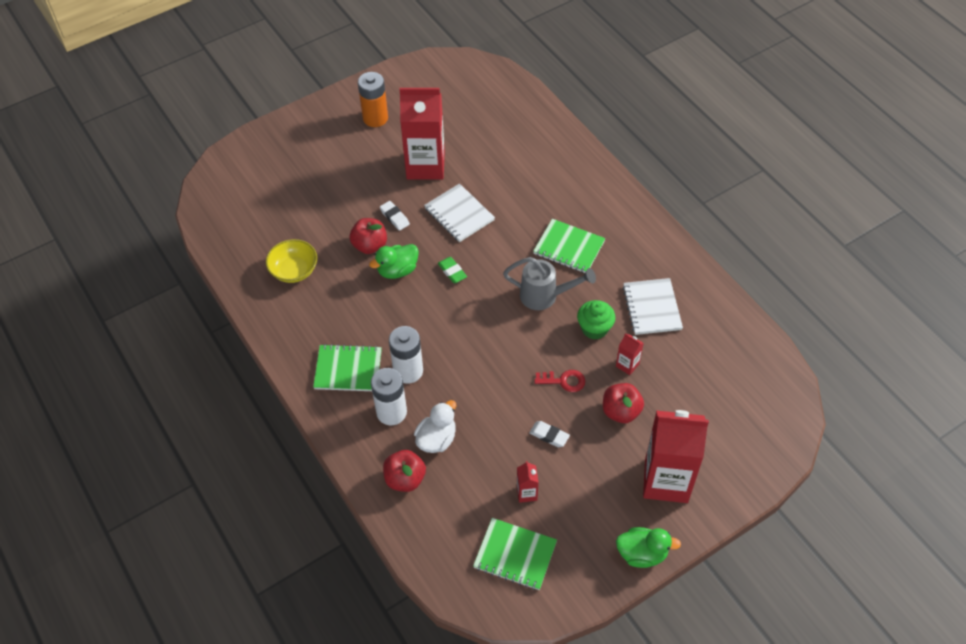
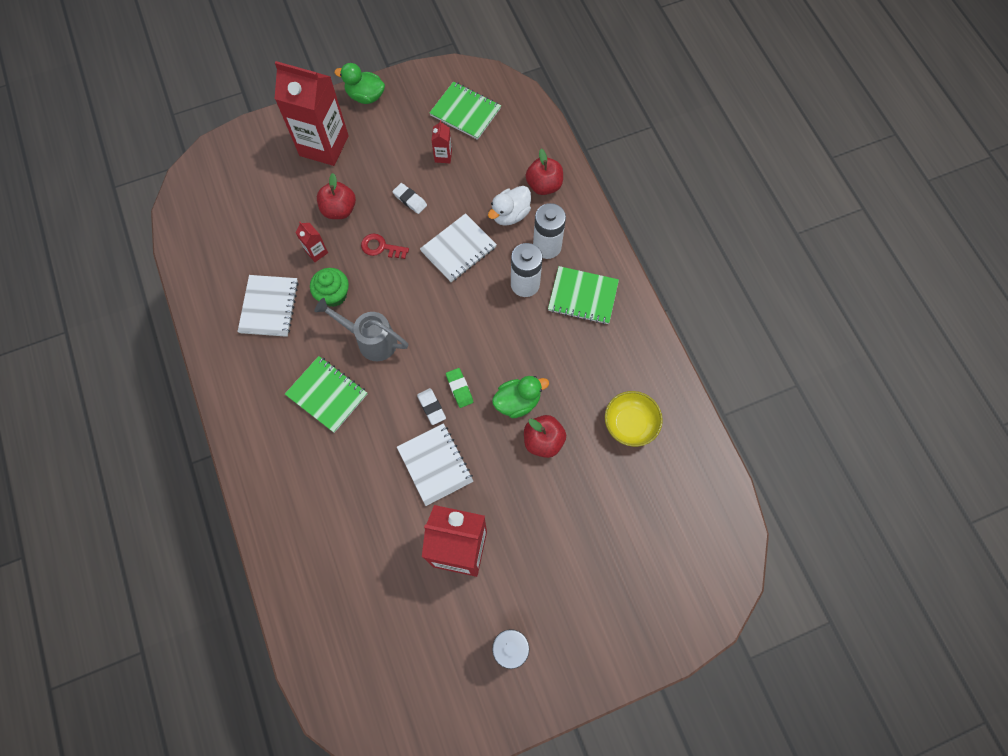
camera: 170 degrees left, 15 degrees up
(394, 217) = (510, 475): white eraser -> white eraser (431, 407)
(483, 393) = (458, 249): none -> white notebook

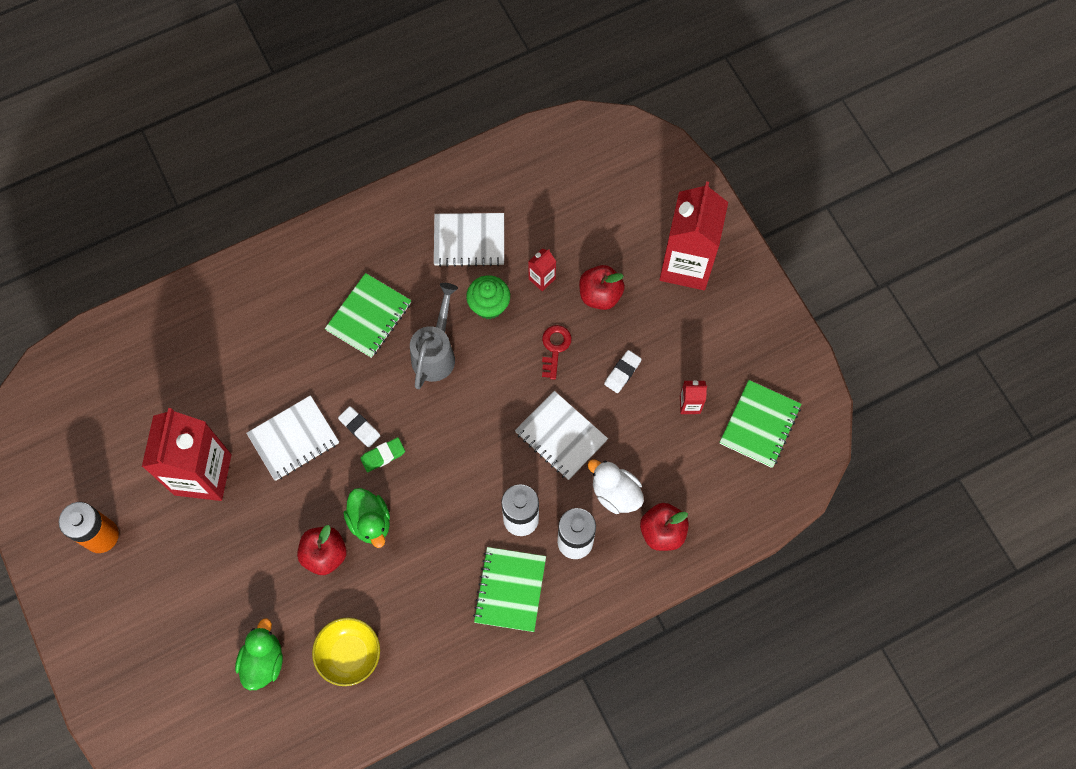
camera: 85 degrees right, 0 degrees up
(365, 96) = (765, 302): green duck -> green duck (263, 661)
(431, 407) = (359, 428): white eraser -> white eraser turned 75 degrees clockwise

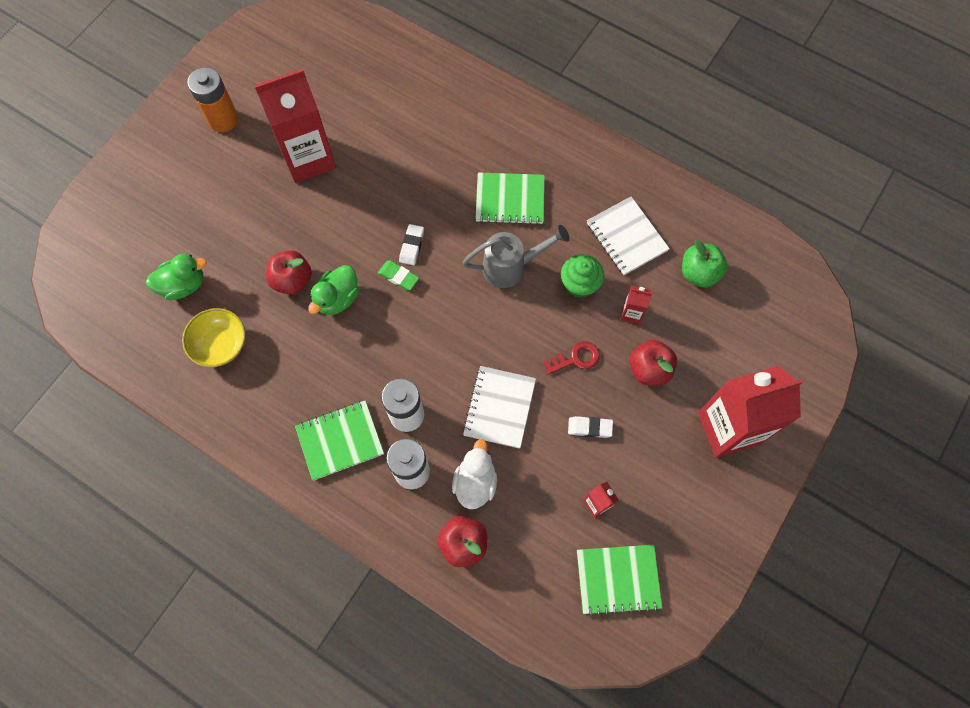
camera: 60 degrees right, 0 degrees up
(293, 439) = (374, 204): white notebook -> none
(539, 204) = (699, 273): none -> green apple

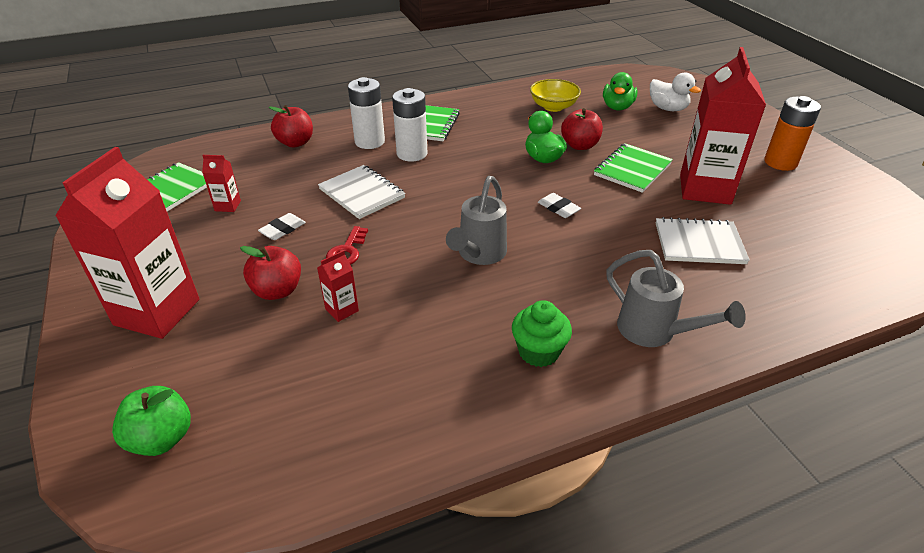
camera: 125 degrees right, 30 degrees down
(398, 276) = (534, 191): green eraser -> none
(475, 482) = (325, 162): white duck -> white duck (667, 108)
(510, 130) = (655, 332): none -> grey watering can
(510, 200) = (557, 288): green notebook -> green notebook (632, 170)
(579, 284) = (412, 289): green cupcake -> green cupcake (538, 352)
(626, 237) = (427, 355): white notebook -> white notebook (699, 243)
(699, 273) = (318, 393): green apple -> green apple (161, 438)

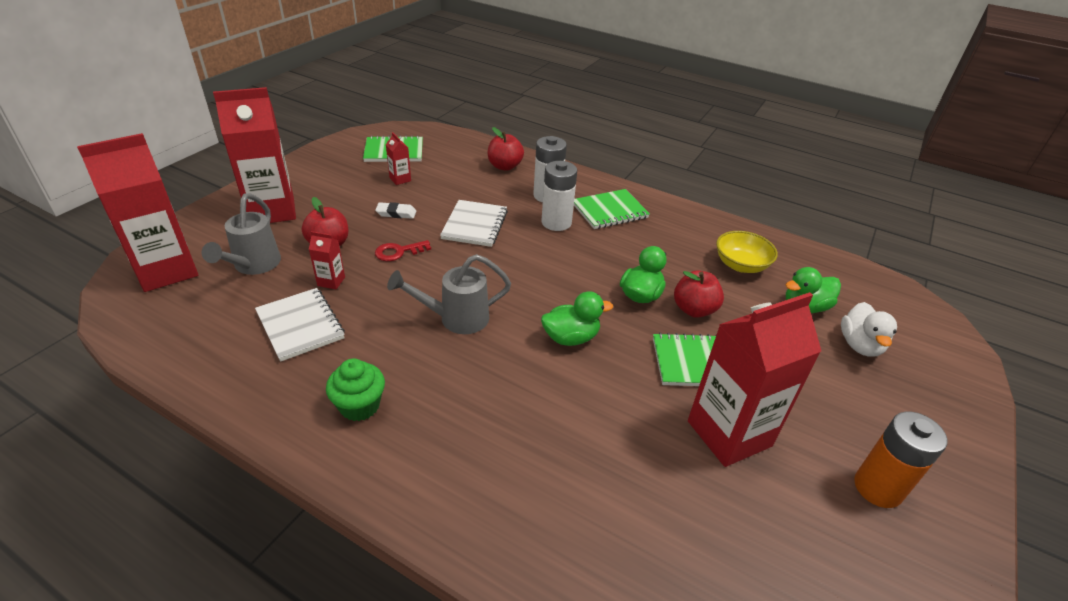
camera: 50 degrees right, 0 degrees up
(161, 438) = (166, 271): green apple -> red carton
(558, 208) = (571, 337): white eraser -> green duck
(655, 332) = (443, 475): grey watering can -> grey watering can (253, 266)
(699, 243) = (619, 462): white notebook -> white notebook (300, 325)

